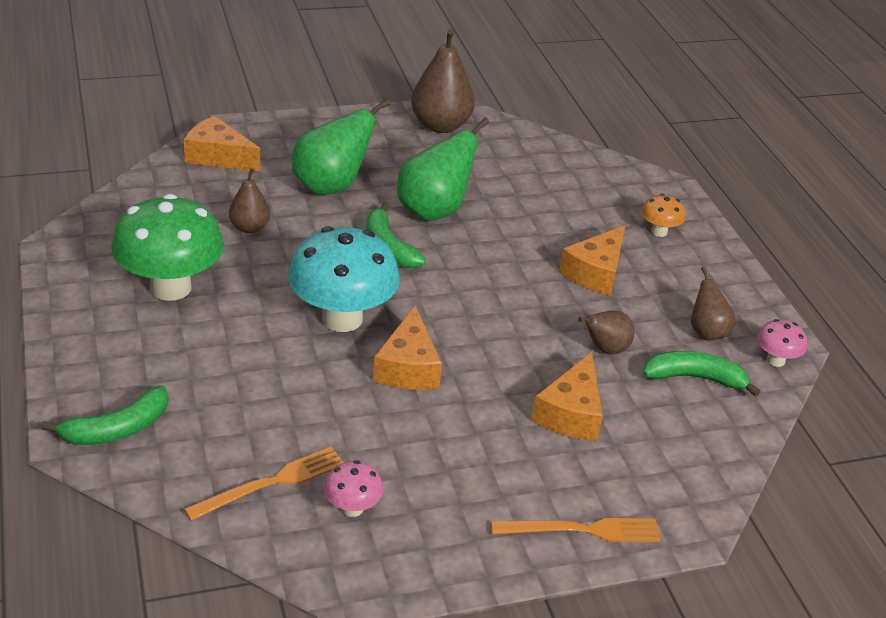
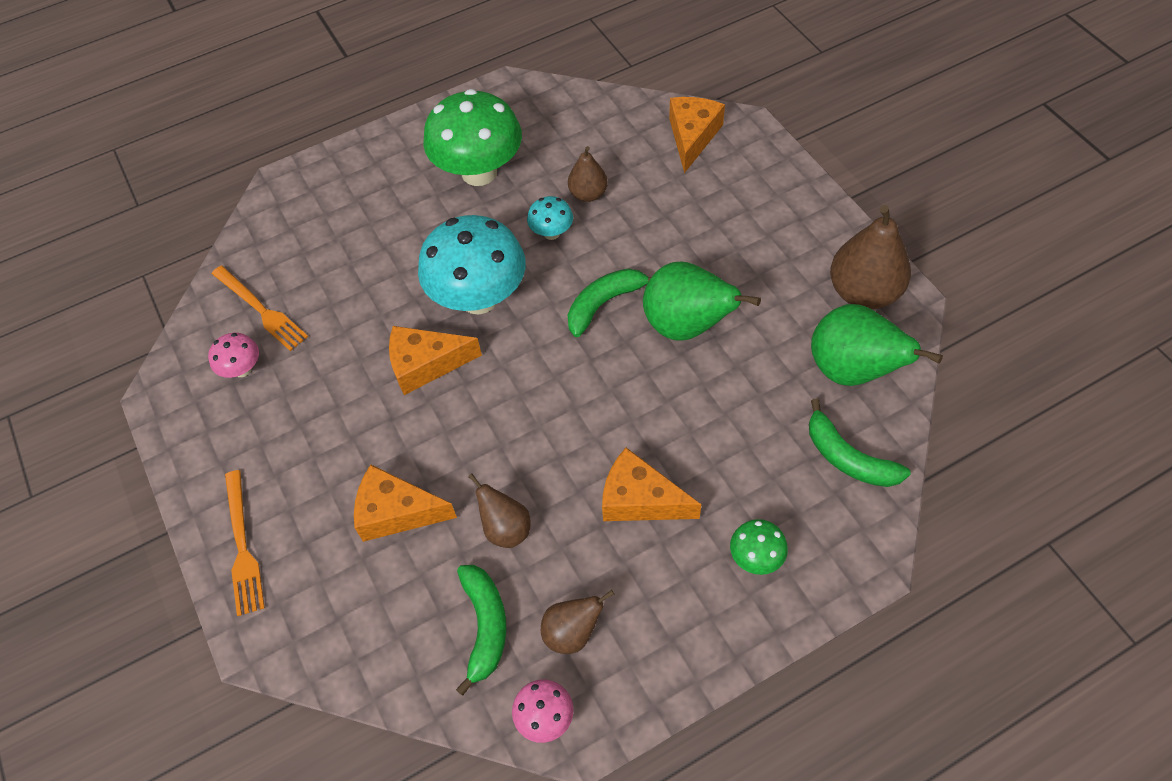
camera: 85 degrees right, 20 degrees up
(117, 429) = (300, 201): green banana -> green banana (848, 458)
(285, 259) = (551, 233): none -> turquoise mushroom
(331, 186) = (687, 232): green pear -> green pear (852, 370)
(659, 232) = (756, 557): orange mushroom -> green mushroom

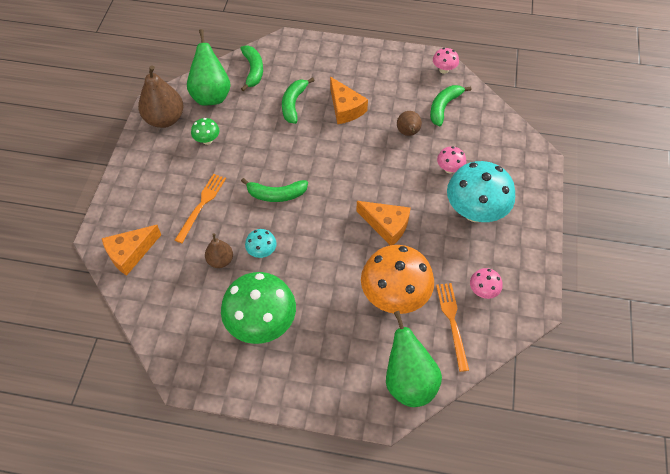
camera: 145 degrees left, 0 degrees up
(242, 546) = (528, 200): orange fork -> orange fork (201, 205)
(351, 291) = (394, 296): none -> orange mushroom
(396, 512) = (449, 169): orange cheese -> pink mushroom
(479, 298) = (332, 242): turquoise mushroom -> turquoise mushroom (475, 211)
(572, 632) = (412, 85): brown pear -> none
(687, 326) = (252, 158): green pear -> green pear (408, 381)
(723, 447) = (293, 104): none -> green banana
(756, 557) = (323, 65): green mushroom -> green mushroom (207, 140)

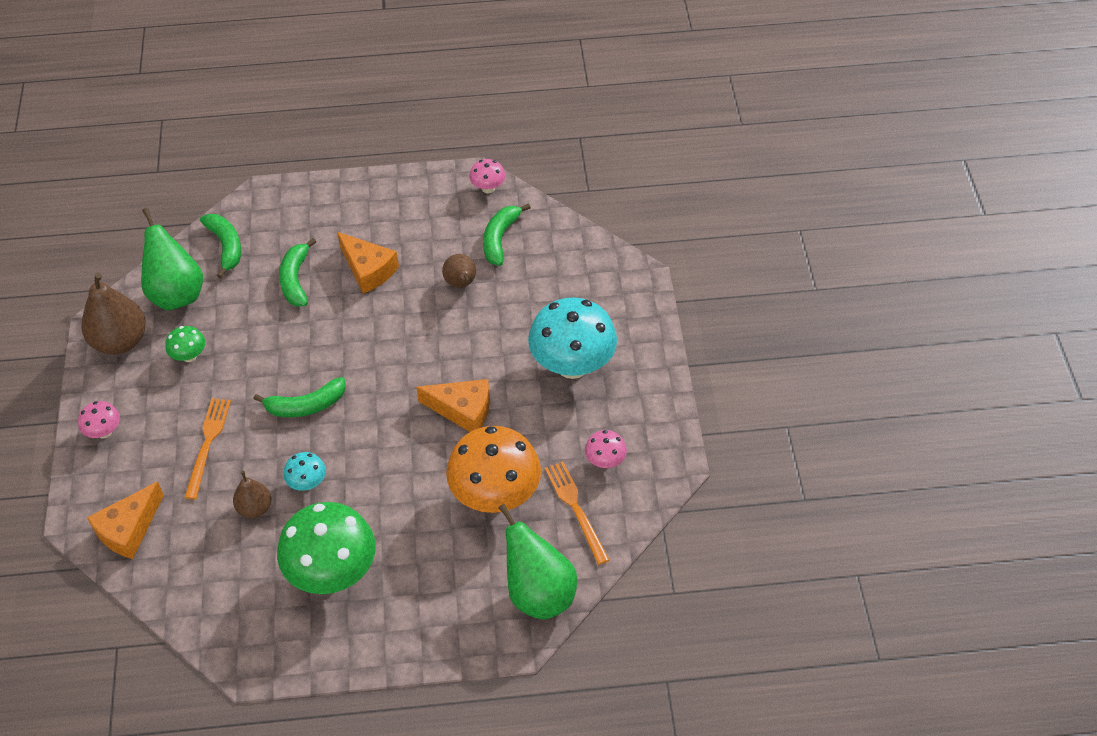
camera: 15 degrees left, 5 degrees down
(449, 169) = (527, 318): pink mushroom -> pink mushroom (104, 432)

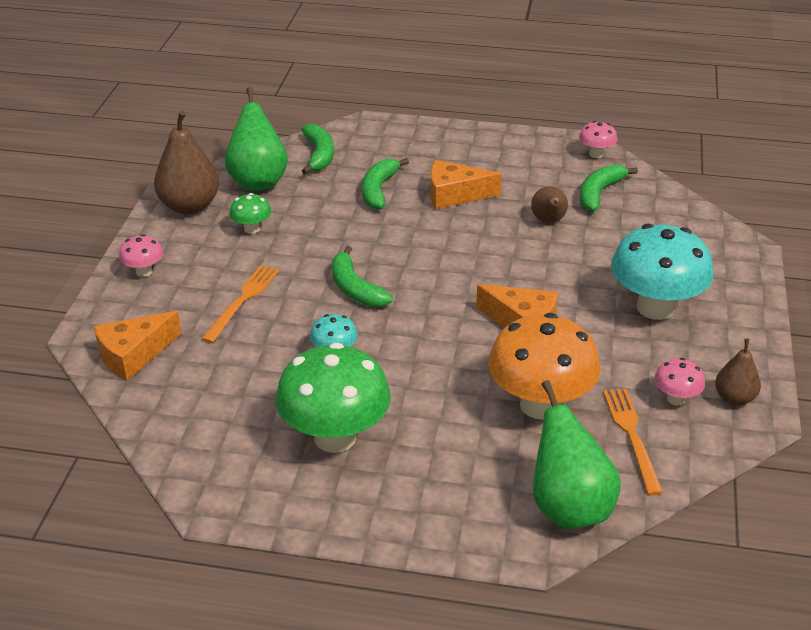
camera: 15 degrees right, 15 degrees down
(255, 508) = (271, 363): brown pear -> brown pear (734, 398)
(306, 405) = (355, 288): green banana -> green banana turned 60 degrees clockwise
(368, 270) = (454, 195): orange cheese -> orange cheese turned 120 degrees clockwise

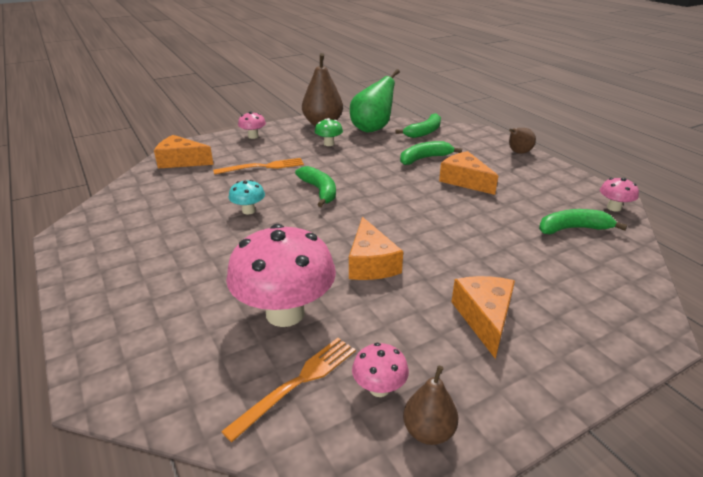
camera: 50 degrees right, 5 degrees down
(335, 437) = (164, 245): green mushroom -> none
(355, 288) = (319, 191): green banana -> green banana turned 135 degrees clockwise
(540, 405) = (285, 313): orange mushroom -> pink mushroom
(548, 221) = (502, 223): brown pear -> brown pear (518, 152)
(568, 508) = (167, 387): green pear -> none
(655, 308) = (484, 318): turquoise mushroom -> orange cheese

